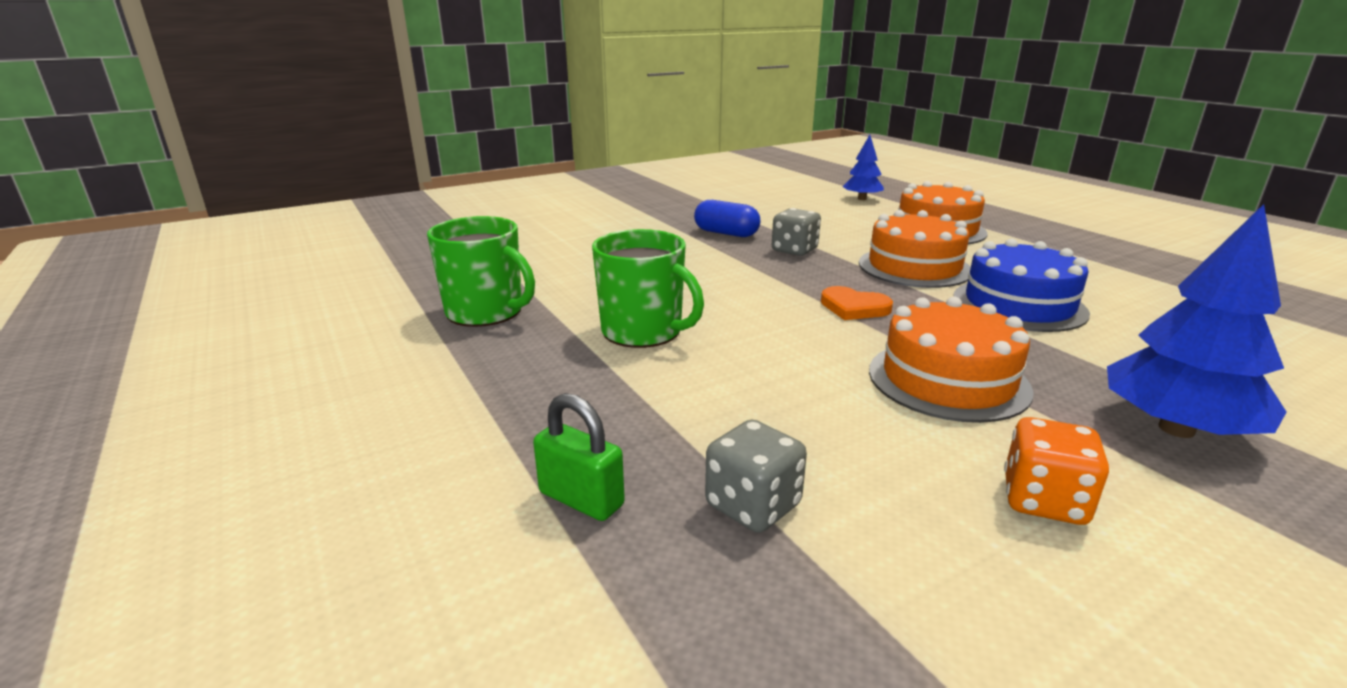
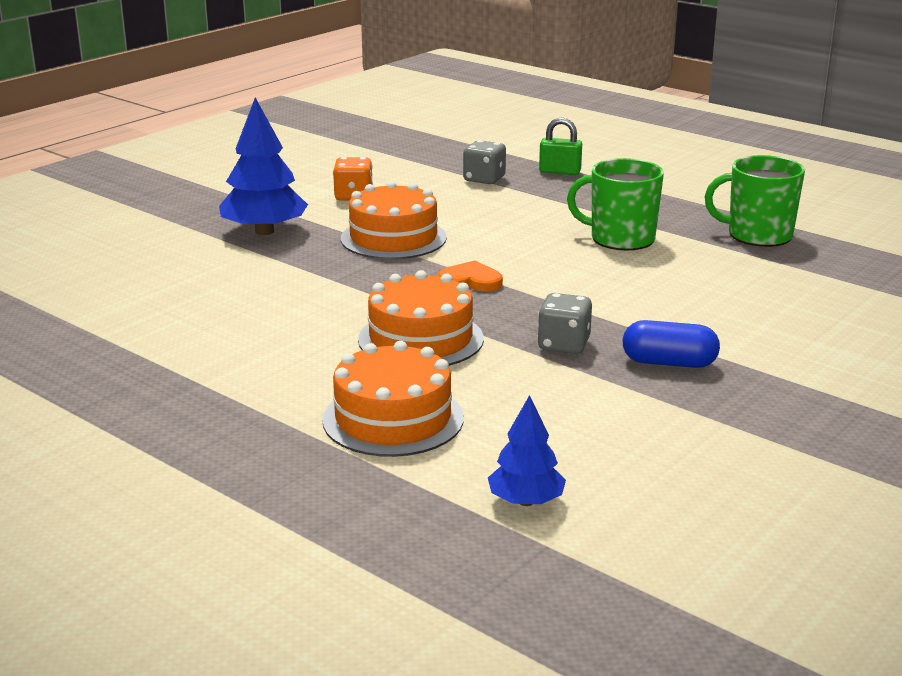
camera: 160 degrees right, 0 degrees up
(1019, 305) = (323, 305): blue cake -> none

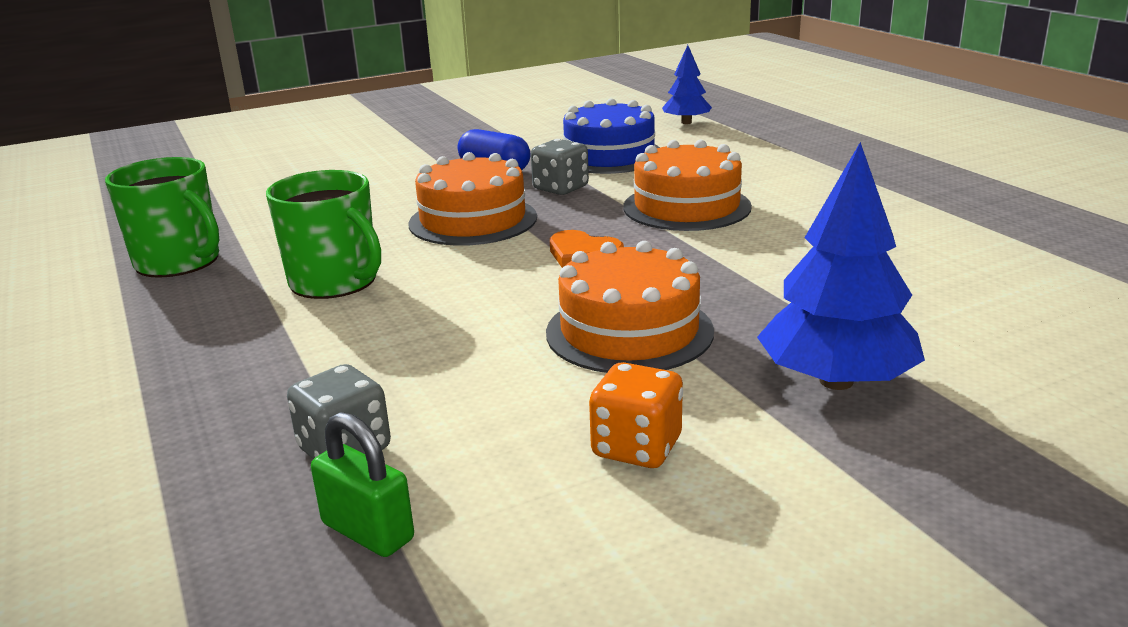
camera: 155 degrees left, 0 degrees up
(393, 419) = (747, 161): orange cake -> orange cake (473, 220)
(560, 172) = (184, 442): green padlock -> green padlock (368, 531)
(564, 404) = (609, 156): none -> blue cake

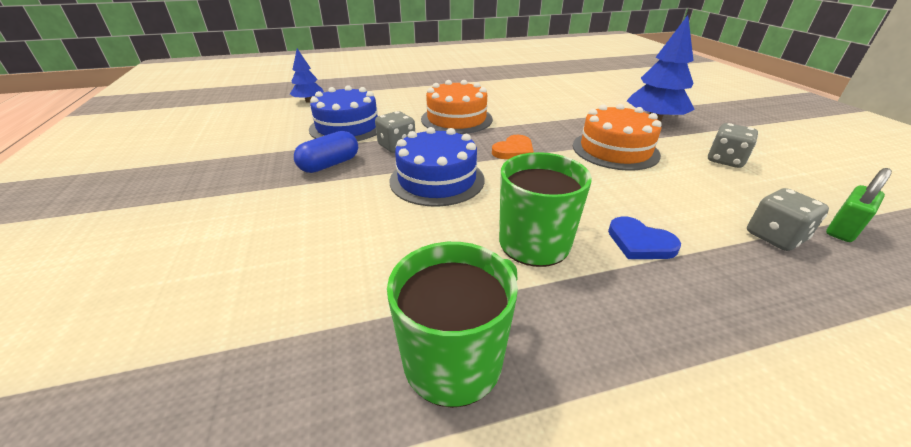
camera: 80 degrees left, 10 degrees up
(333, 341) = (640, 242): none -> blue heart
(473, 220) = (437, 179): orange cake -> blue cake
(636, 447) = (725, 160): orange dice -> grey dice

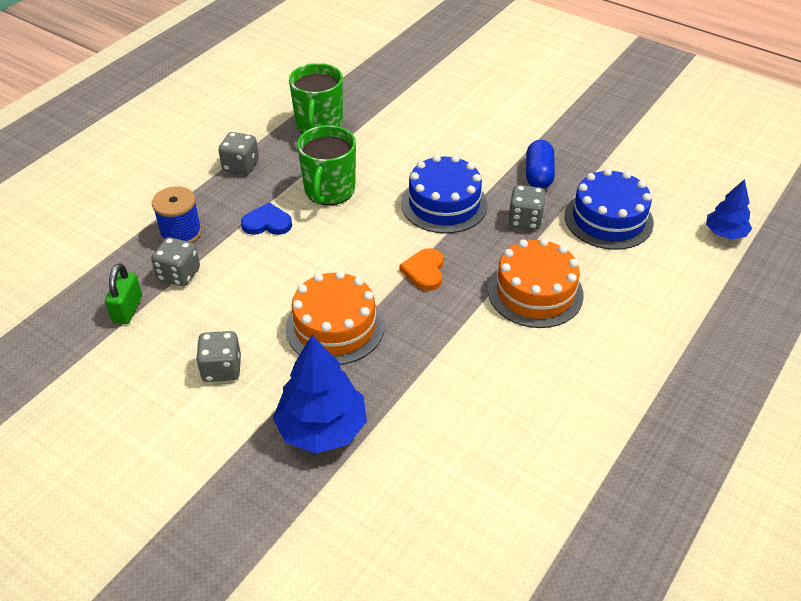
camera: 140 degrees right, 10 degrees up
(650, 351) = (241, 166): none -> grey dice
(776, 284) = (181, 233): none -> blue spool

